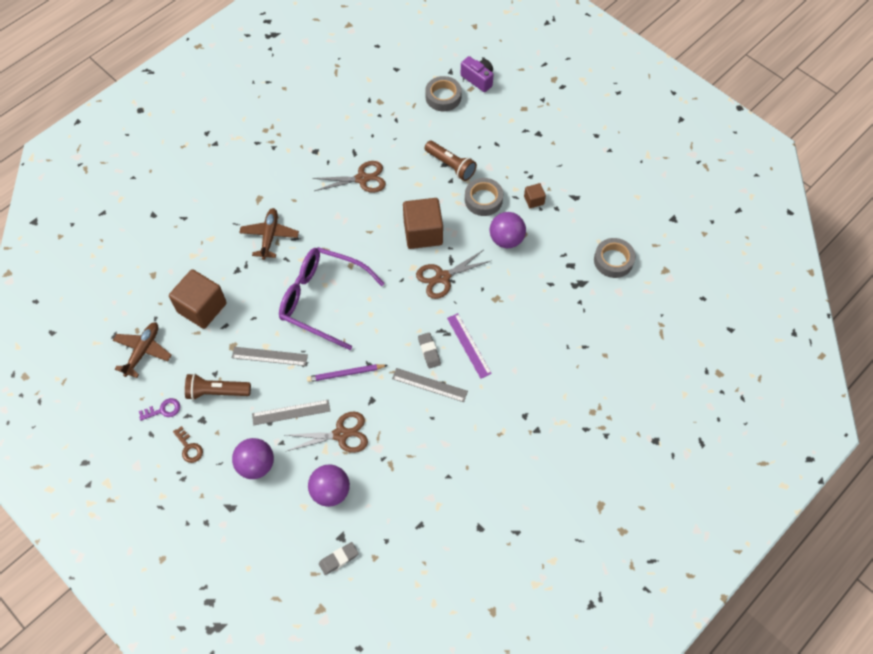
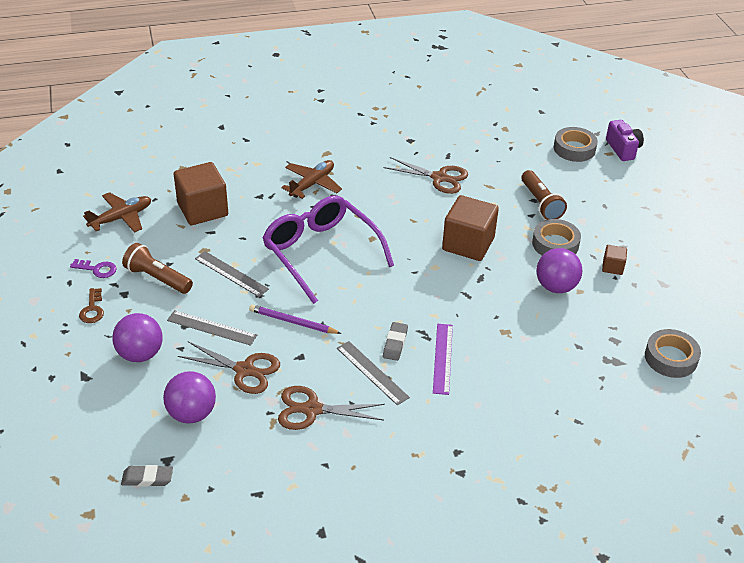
camera: 30 degrees right, 20 degrees down
(442, 277) = (460, 288): brown scissors -> brown scissors (312, 410)

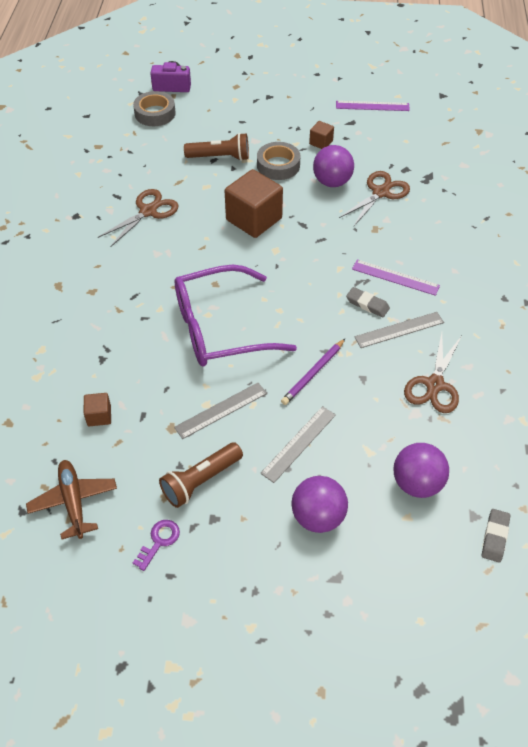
camera: 70 degrees left, 10 degrees up
(92, 309) = (228, 556): brown key -> none
(202, 209) = (99, 416): brown cube -> brown cube, size x0.47
(244, 370) = (368, 427): brown scissors -> brown scissors (380, 192)
(312, 184) = (105, 309): brown plane -> none
(670, 358) = (433, 147): grey tape -> none
(705, 295) = (372, 106): none -> purple ruler

